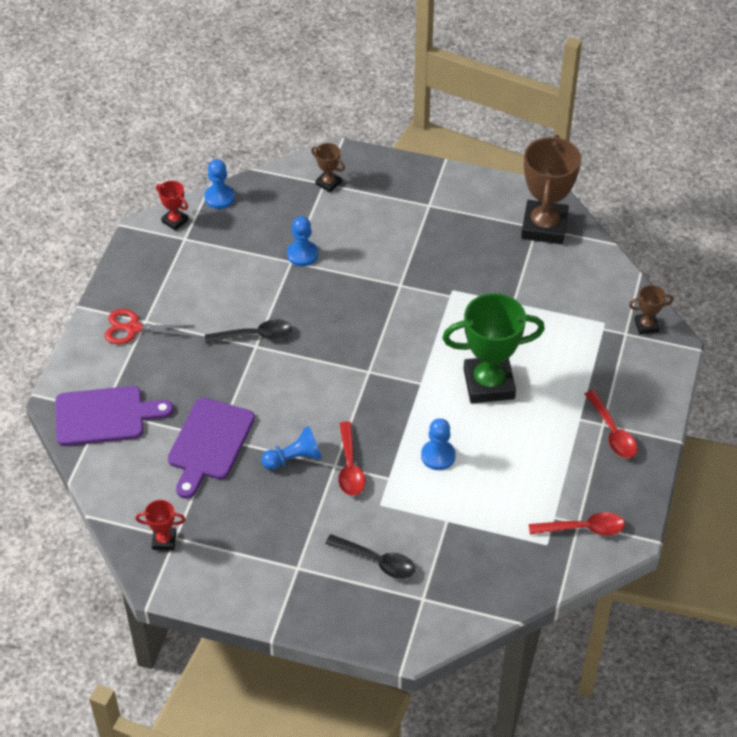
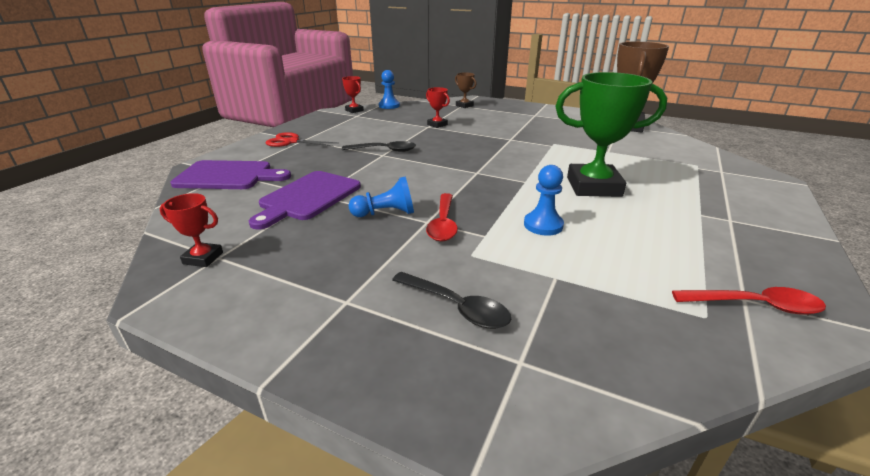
camera: 10 degrees right, 20 degrees down
(302, 254) = (437, 125): blue pawn -> red trophy
(612, 432) = (745, 226): red spoon -> none
(646, 325) = (740, 169): brown trophy -> none

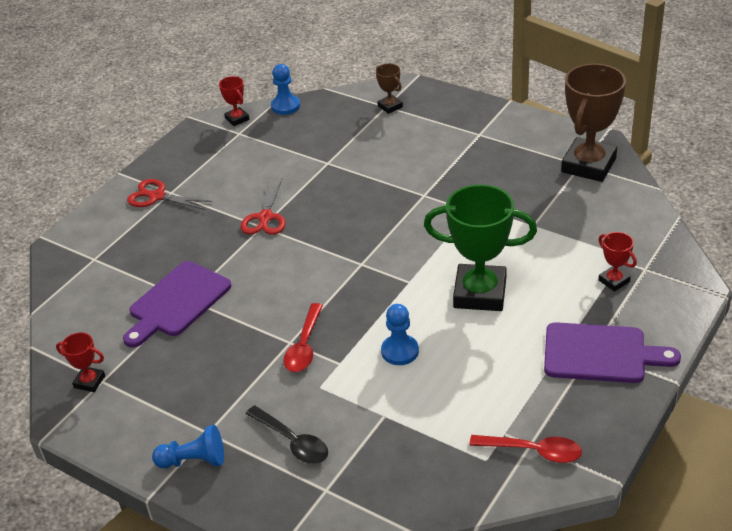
camera: 10 degrees right, 10 degrees up
(228, 176) = (93, 263): purple cutting board -> purple cutting board (600, 354)
(385, 150) = (265, 217): black spoon -> red scissors
(386, 213) = (252, 329): blue pawn -> blue pawn (194, 460)
(437, 125) = (340, 158): red trophy -> red trophy (614, 281)

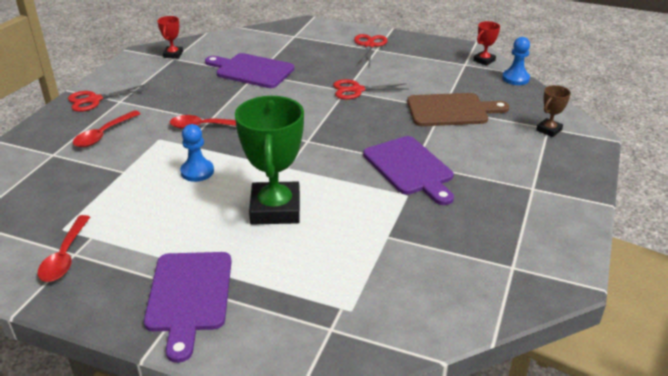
camera: 75 degrees right, 5 degrees down
(194, 460) = (94, 100): blue pawn -> red scissors
(293, 442) = (103, 135): black spoon -> red spoon
(334, 158) = (451, 110): none -> brown cutting board
(431, 199) = (410, 168): none -> purple cutting board
(588, 165) = (514, 274): brown trophy -> none
(614, 281) = (305, 303): red trophy -> none

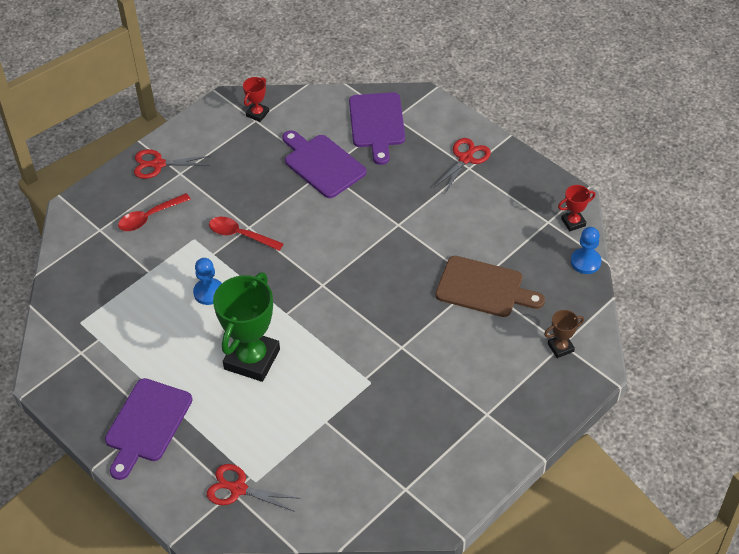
camera: 25 degrees right, 15 degrees up
(65, 256) = (73, 352): red spoon -> none
(357, 90) = (409, 228): red scissors -> red scissors (238, 489)
(410, 168) = (393, 351): purple cutting board -> purple cutting board (377, 123)

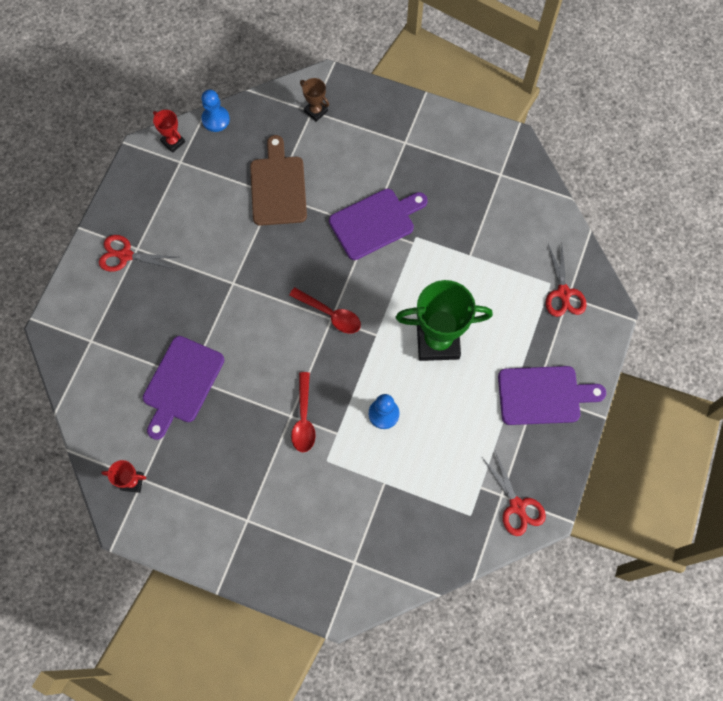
camera: 115 degrees left, 20 degrees up
(149, 217) = (318, 520): red spoon -> red spoon (330, 314)
(158, 164) = (243, 550): red scissors -> red scissors (517, 506)
(377, 123) = (105, 355): purple cutting board -> purple cutting board (375, 222)

